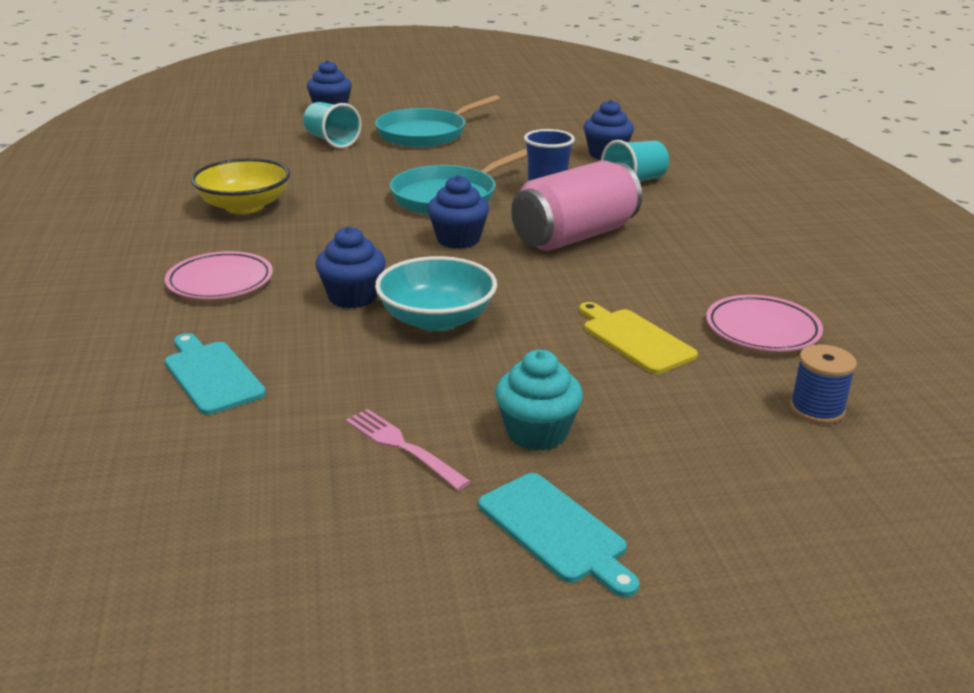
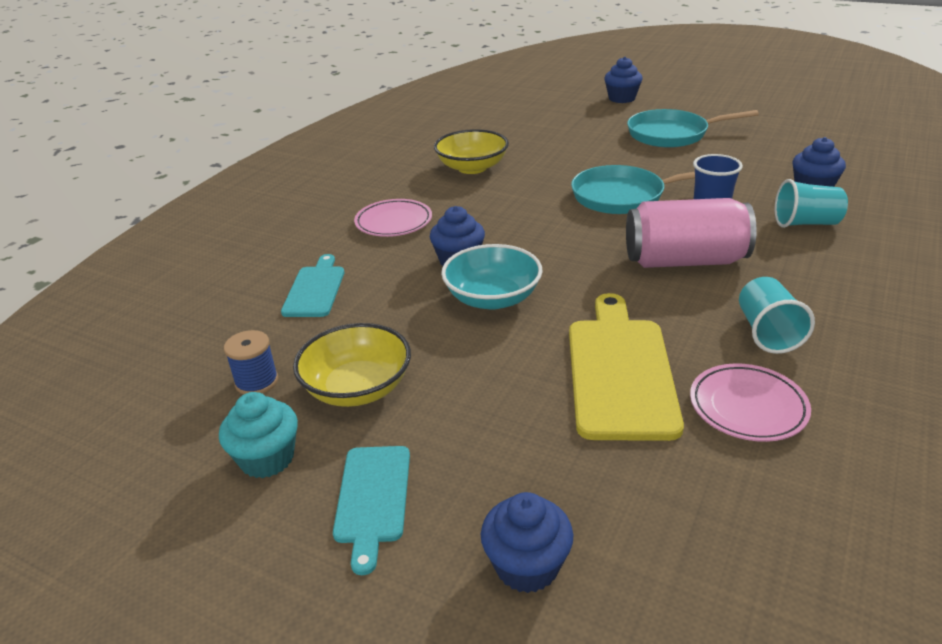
camera: 40 degrees right, 5 degrees up
(331, 141) = (591, 126): turquoise cup -> turquoise cup (767, 333)
(402, 447) = (357, 388): pink fork -> yellow bowl
(458, 239) = (586, 236): blue cupcake -> blue cupcake (527, 566)
(537, 433) = (451, 417): turquoise cupcake -> turquoise cupcake (267, 458)
(634, 339) = (620, 371): yellow cutting board -> yellow cutting board, size x1.71
(817, 409) = (700, 503): blue spool -> blue spool (257, 382)

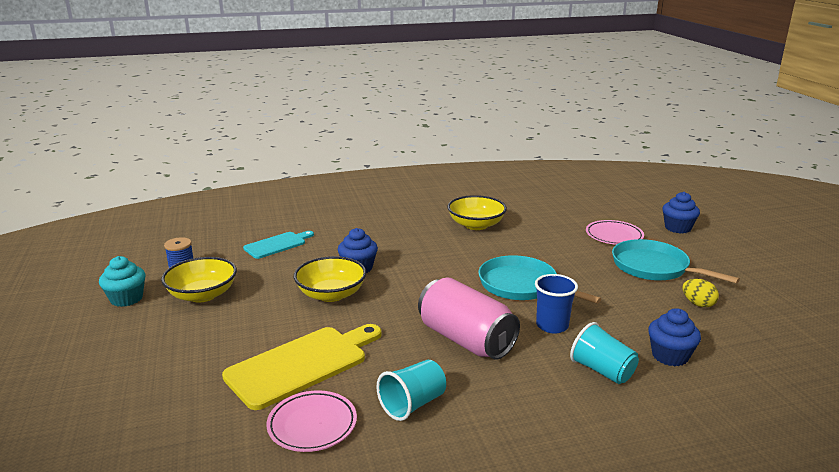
camera: 45 degrees right, 10 degrees down
(372, 498) = (119, 337): turquoise cutting board -> none
(394, 222) = (373, 233): pink plate -> pink plate (614, 236)
(492, 298) = (331, 294): turquoise bowl -> yellow bowl
(527, 566) = (101, 401): blue cupcake -> none
(750, 145) = (698, 304): none -> yellow egg

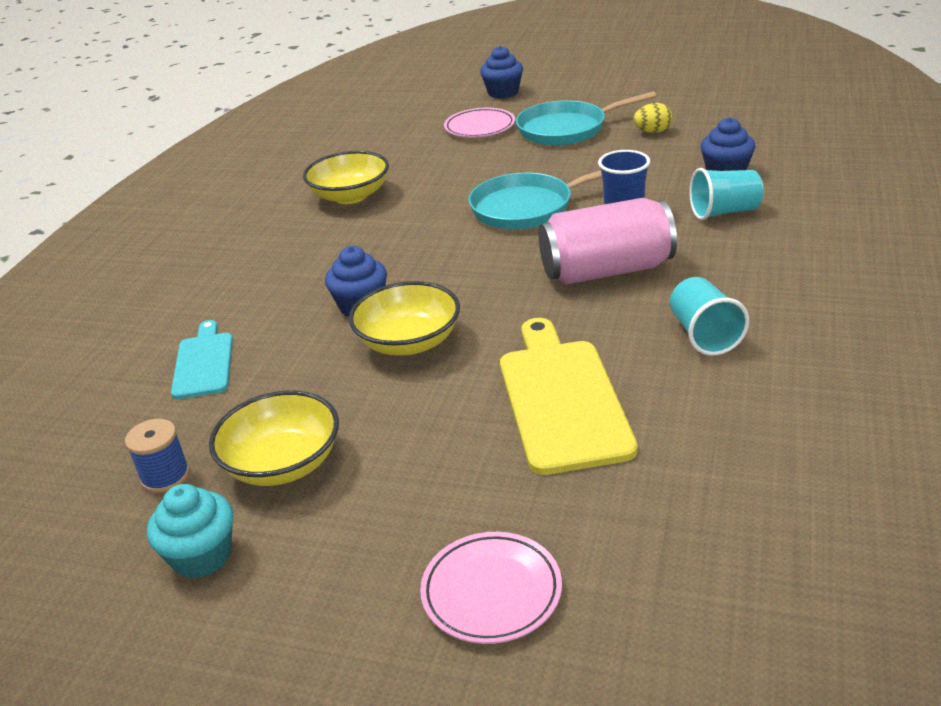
camera: 55 degrees left, 10 degrees up
(312, 425) = (697, 414): pink plate -> pink plate (491, 592)

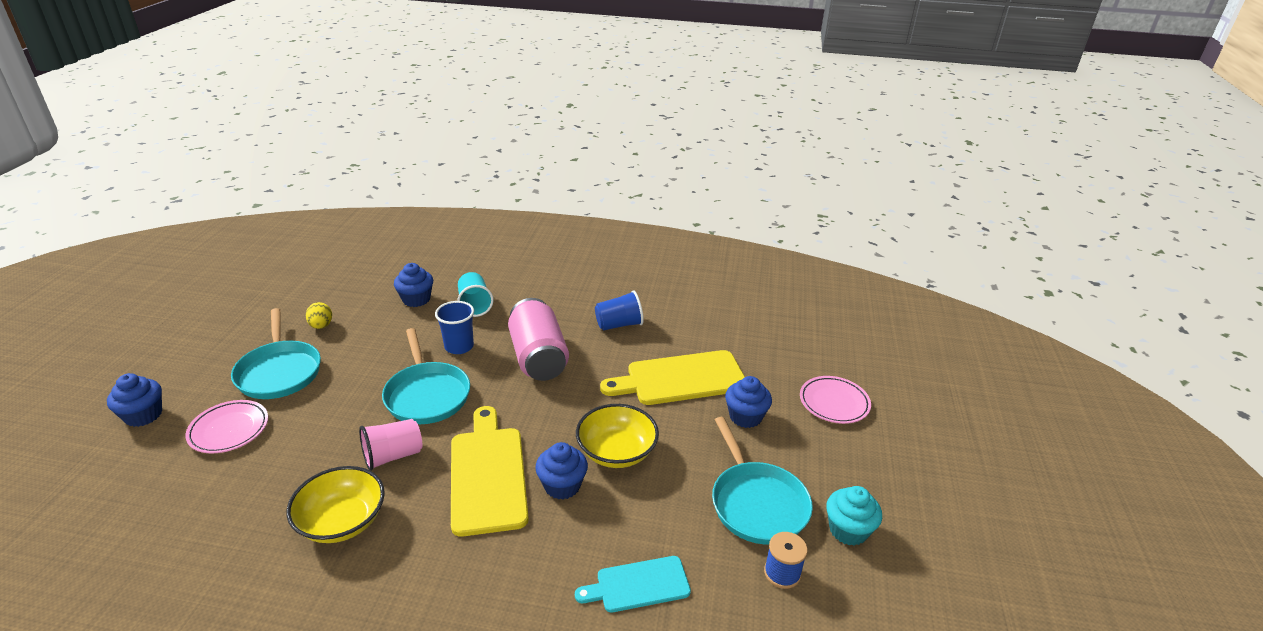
camera: 100 degrees left, 0 degrees up
(283, 463) = (757, 503): yellow bowl -> turquoise pan
(391, 259) = (488, 474): none -> yellow cutting board
(430, 205) = (393, 456): none -> pink cup
(464, 466) = (745, 417): none -> blue cupcake
(704, 335) = (619, 325): turquoise cup -> blue cup

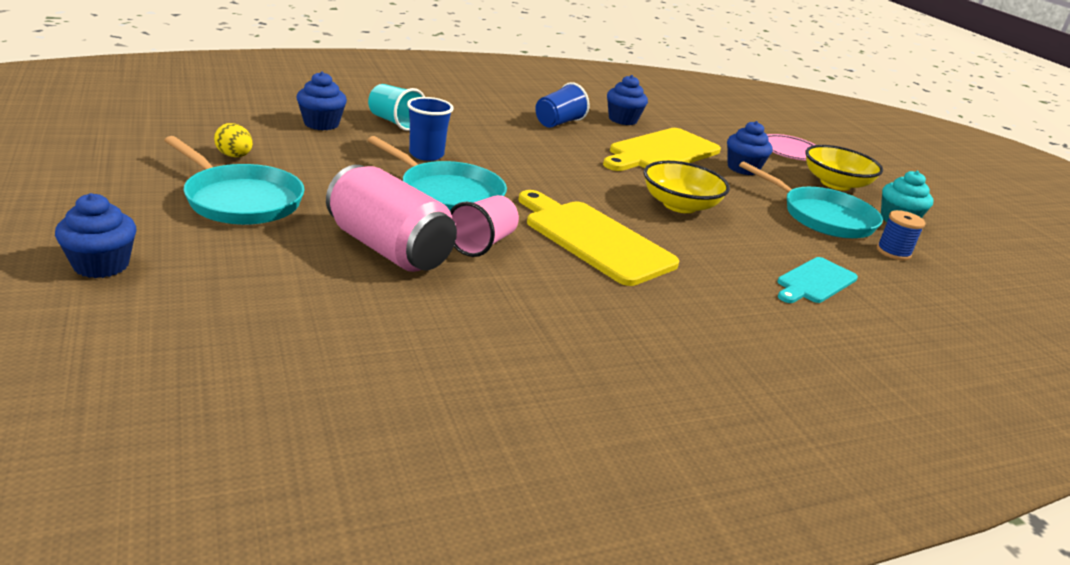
camera: 35 degrees left, 5 degrees down
(229, 430) = (252, 257): pink plate -> none
(342, 521) = (504, 300): yellow bowl -> yellow bowl (835, 184)
(538, 357) = (518, 153): pink can -> pink can (389, 249)
(562, 485) = (669, 234): blue cupcake -> blue cupcake (622, 120)

